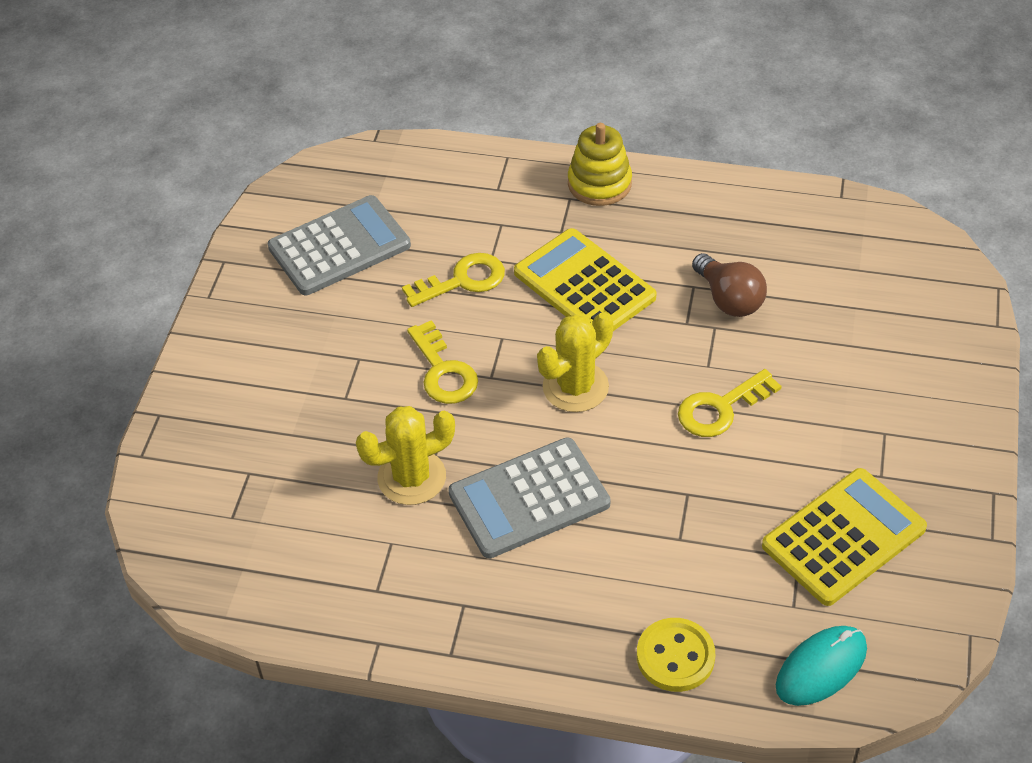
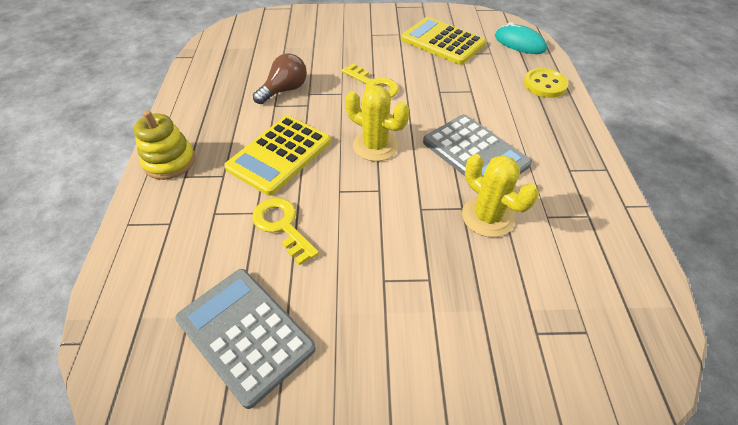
camera: 105 degrees left, 0 degrees up
(443, 371) = (382, 219): yellow key -> none

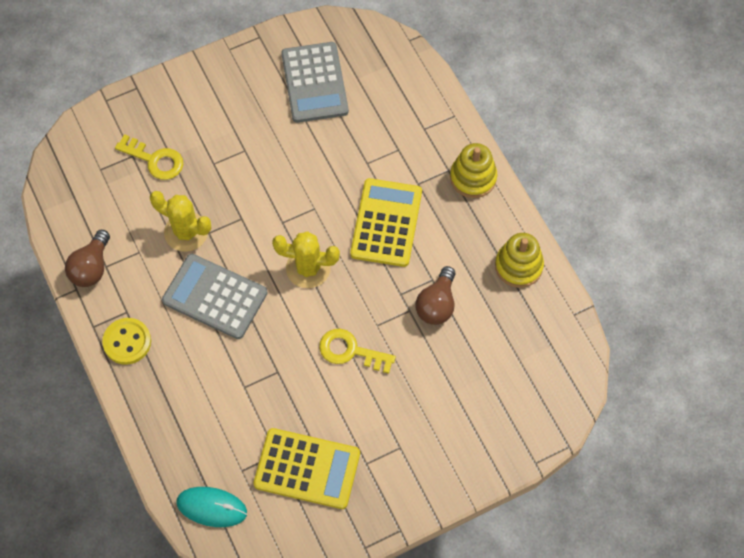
camera: 155 degrees right, 15 degrees up
(200, 92) = (518, 266): none -> yellow stacking toy
(245, 334) = (314, 83): grey calculator -> grey calculator turned 60 degrees clockwise
(282, 226) = (339, 160): yellow key -> yellow key (155, 160)
(545, 84) = (167, 432): yellow button -> yellow button (127, 342)
(606, 220) = (91, 267): none -> brown light bulb

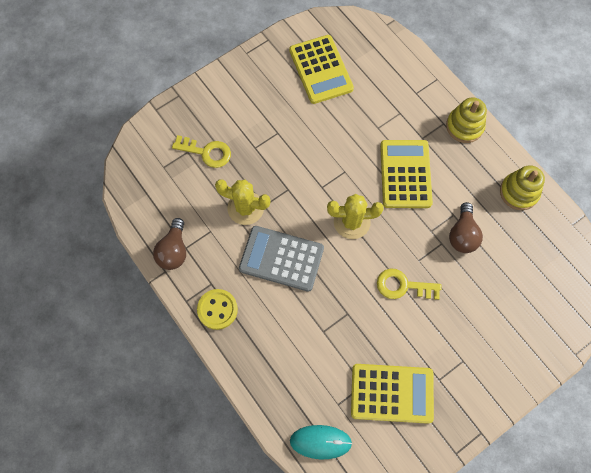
camera: 10 degrees left, 5 degrees up
(314, 83) = (321, 69): grey calculator -> yellow calculator

